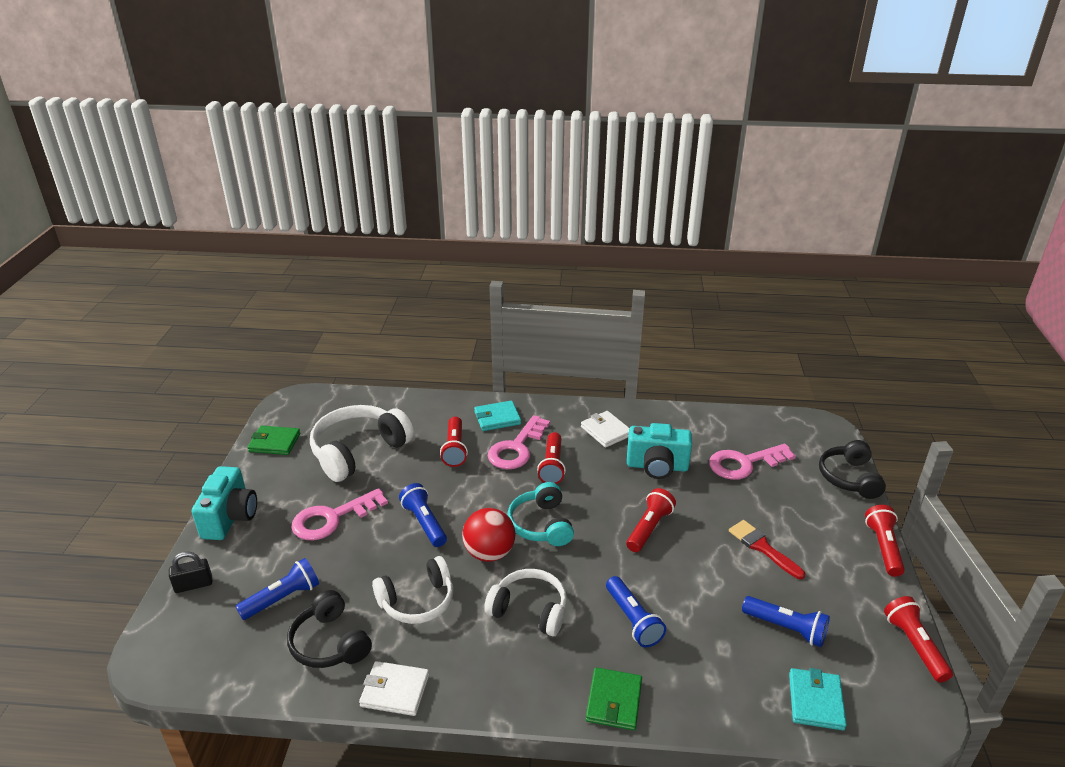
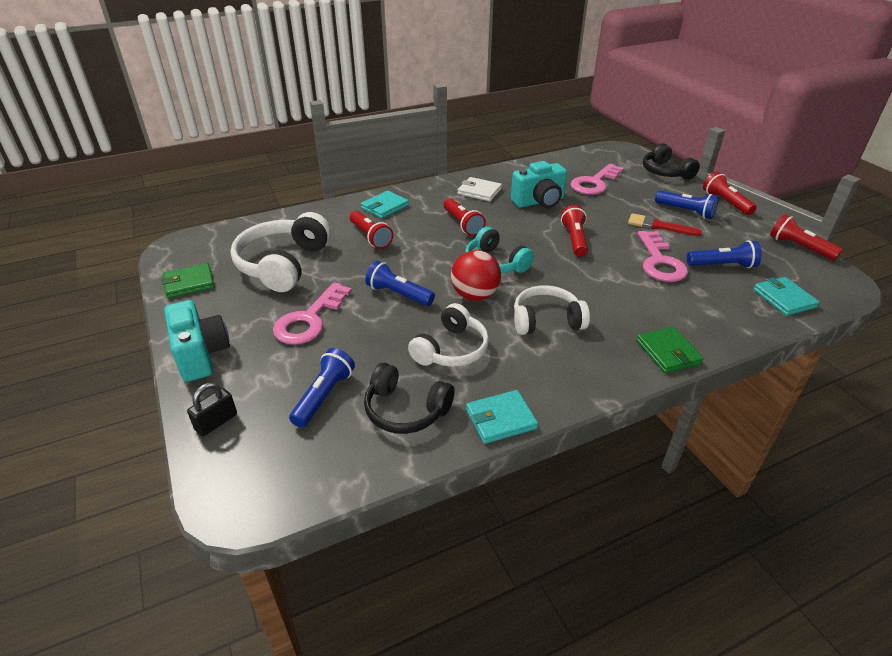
camera: 30 degrees left, 5 degrees up
(395, 690) = (500, 419): white wallet -> turquoise wallet
(516, 448) = (422, 221): pink key -> pink key (660, 262)
(633, 620) = (625, 298): blue flashlight -> blue flashlight (685, 211)

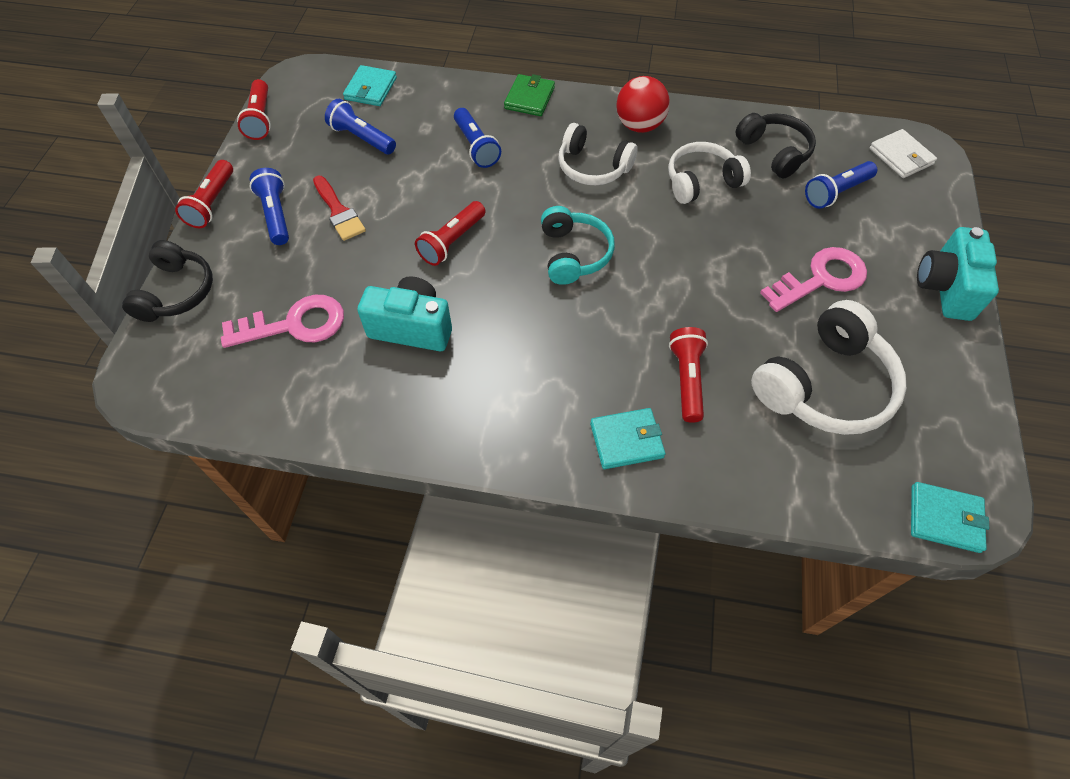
camera: 145 degrees left, 20 degrees up
(189, 283) = (956, 412): green wallet -> none
(216, 422) = (935, 211): black padlock -> none
(398, 294) = (709, 265): blue flashlight -> blue flashlight (476, 147)
(462, 224) = (551, 339): red flashlight -> none
(475, 295) = (632, 225): red ball -> red ball (639, 126)
(479, 191) = (464, 398): white wallet -> white wallet (901, 156)
(500, 419) = (707, 115): turquoise wallet -> turquoise wallet (945, 518)
(660, 262) = (410, 170): pink key -> none

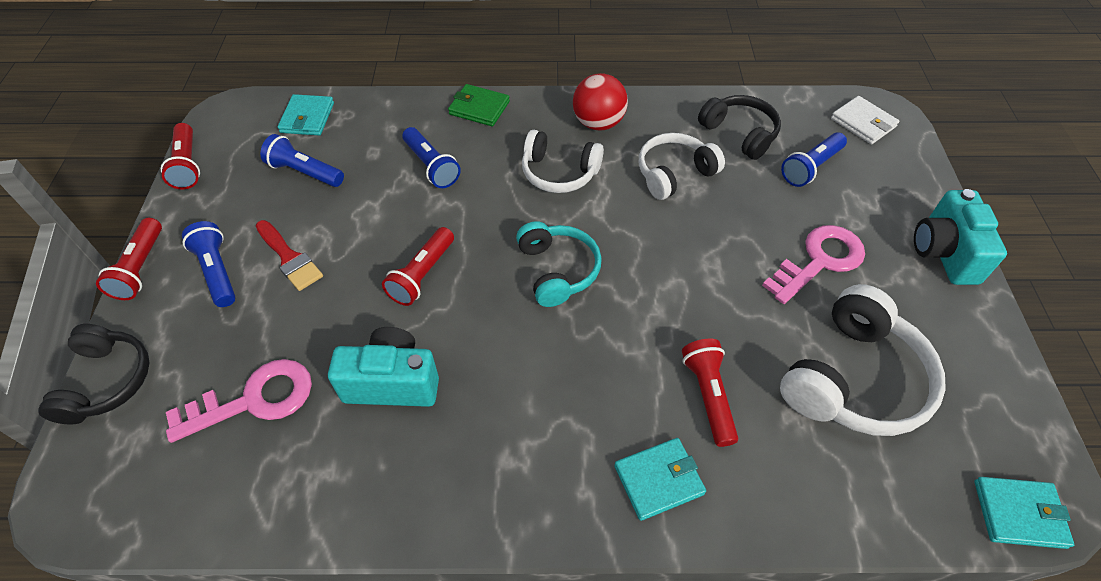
camera: 10 degrees left, 5 degrees down
(529, 98) = (479, 108): green wallet -> green wallet turned 75 degrees counterclockwise

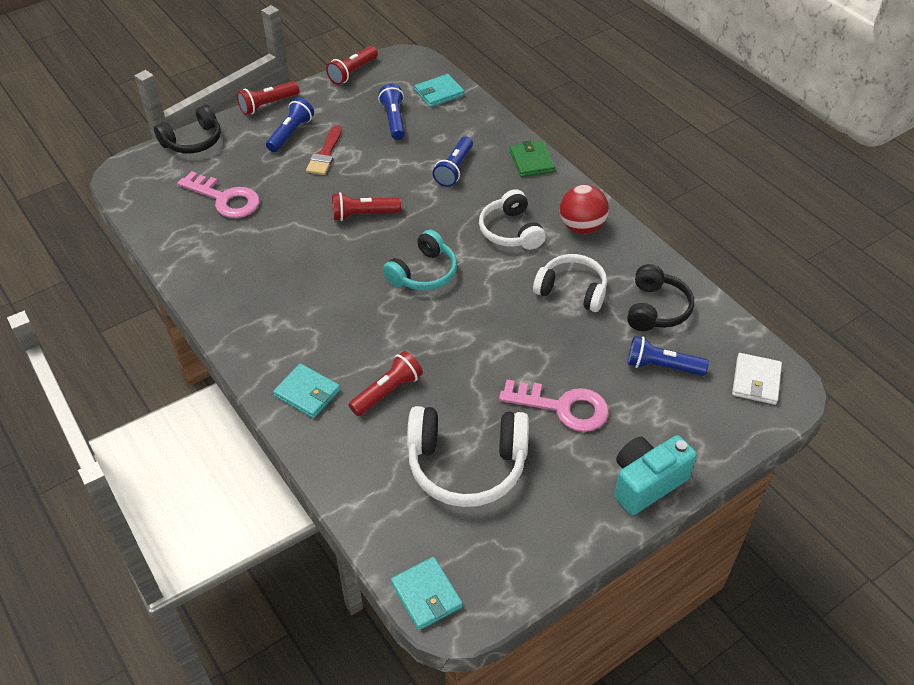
camera: 55 degrees right, 5 degrees down
(392, 382) = (279, 245): turquoise camera -> none

